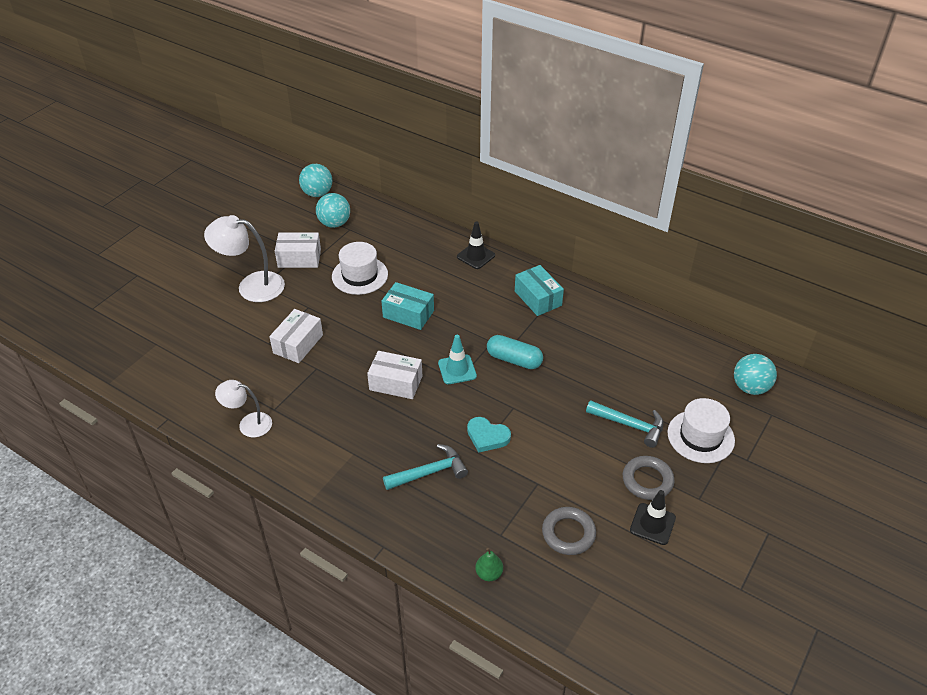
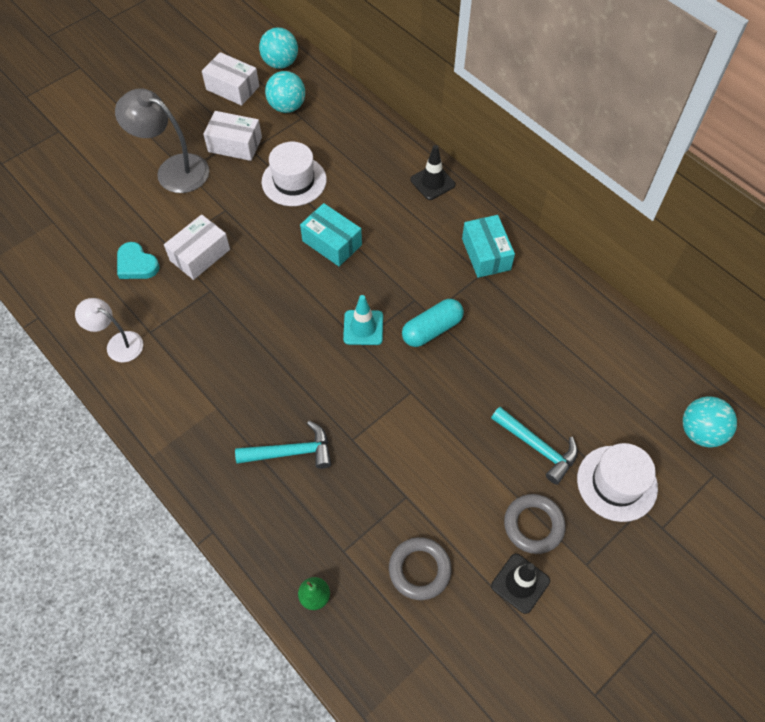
camera: 15 degrees right, 15 degrees up
(251, 286) = (173, 170): white lamp -> grey lamp
(396, 383) = (290, 329): white box -> white box (232, 88)
(487, 436) = (369, 422): turquoise heart -> turquoise heart (136, 264)
(514, 359) = (432, 329): turquoise capsule -> turquoise capsule turned 75 degrees counterclockwise

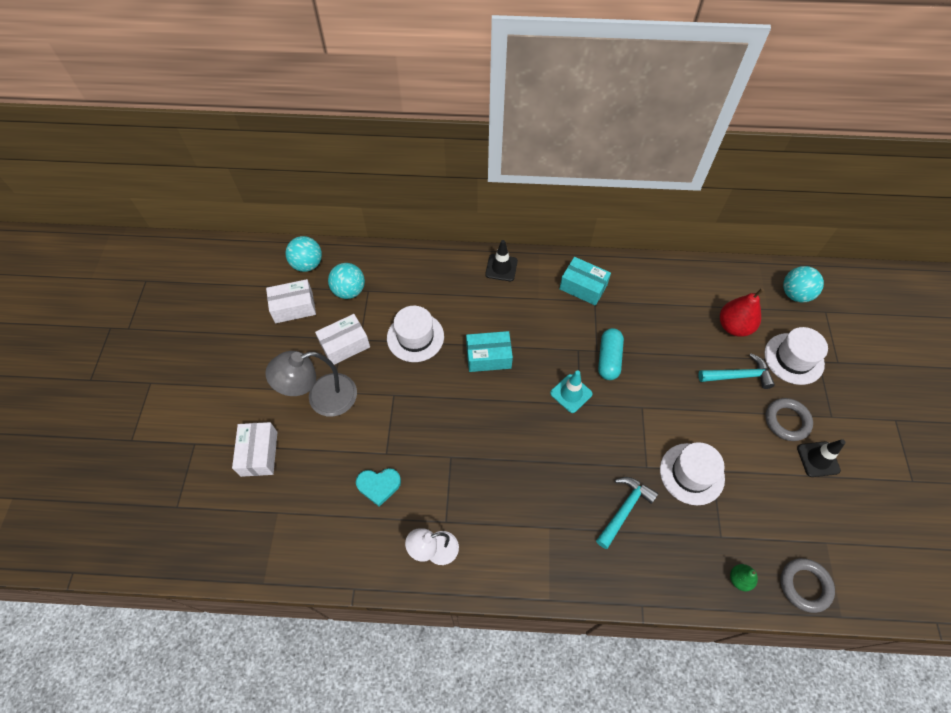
camera: 45 degrees left, 0 degrees up
(200, 255) = (414, 440): white box -> white box (259, 453)
(384, 481) = (692, 473): none -> white hat
(419, 570) = (768, 504): grey ring -> grey ring (804, 585)
(591, 404) = (734, 326): none -> red pear

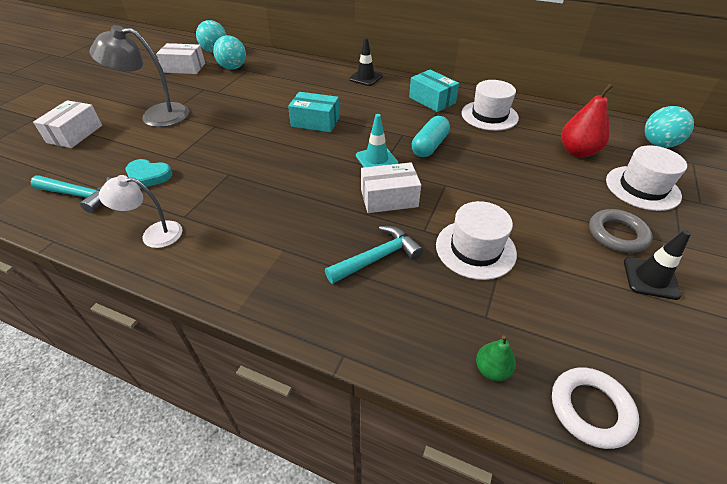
camera: 20 degrees right, 15 degrees down
(345, 345) = (202, 92): white box -> white box (389, 198)
(415, 337) = (262, 99): white hat -> white hat (489, 115)
(738, 376) = (568, 186): turquoise hammer -> turquoise hammer (80, 195)
(804, 585) = (590, 409): grey ring -> white ring

